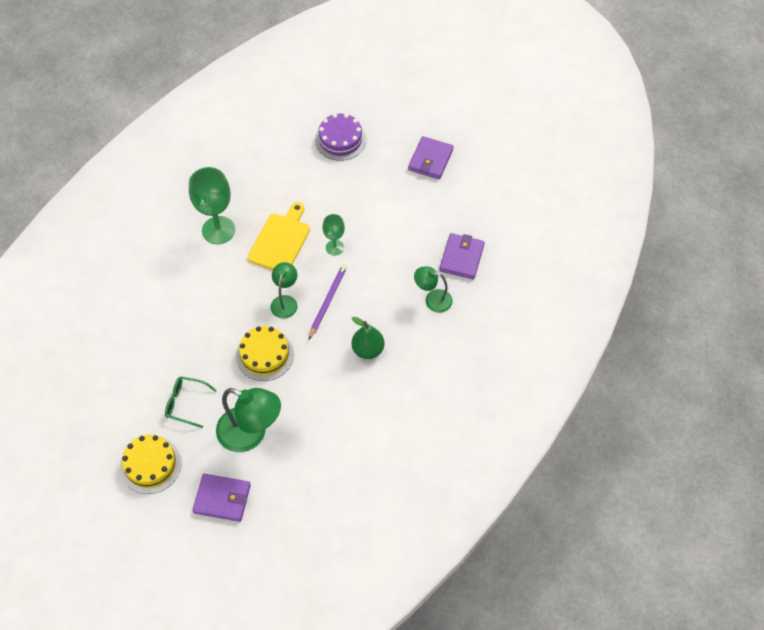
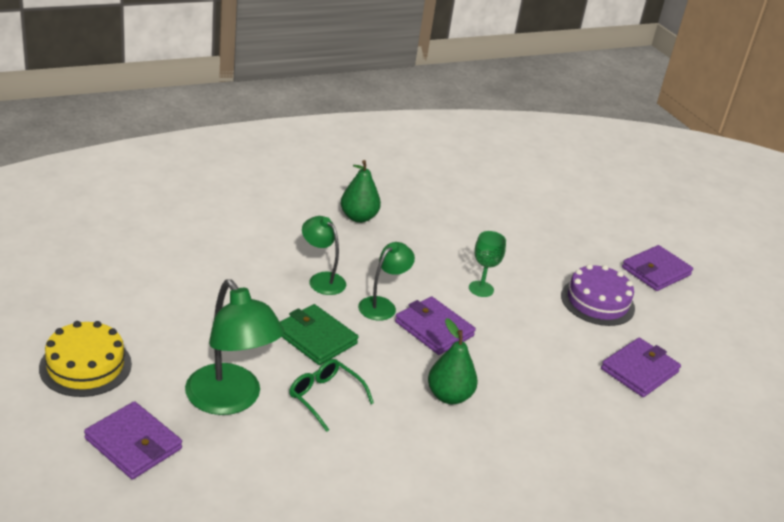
camera: 25 degrees right, 25 degrees down
(186, 403) = (183, 333): green glasses -> green glasses (325, 397)
(218, 230) = (358, 217): green goblet -> green pear
(265, 355) = (316, 338): yellow cake -> green wallet
(280, 241) = (421, 255): yellow cutting board -> none
(327, 301) = (434, 329): purple pencil -> purple wallet
(340, 140) = (556, 212): purple cake -> purple cake (597, 302)
(432, 299) = (572, 390): green lamp -> green lamp (322, 279)

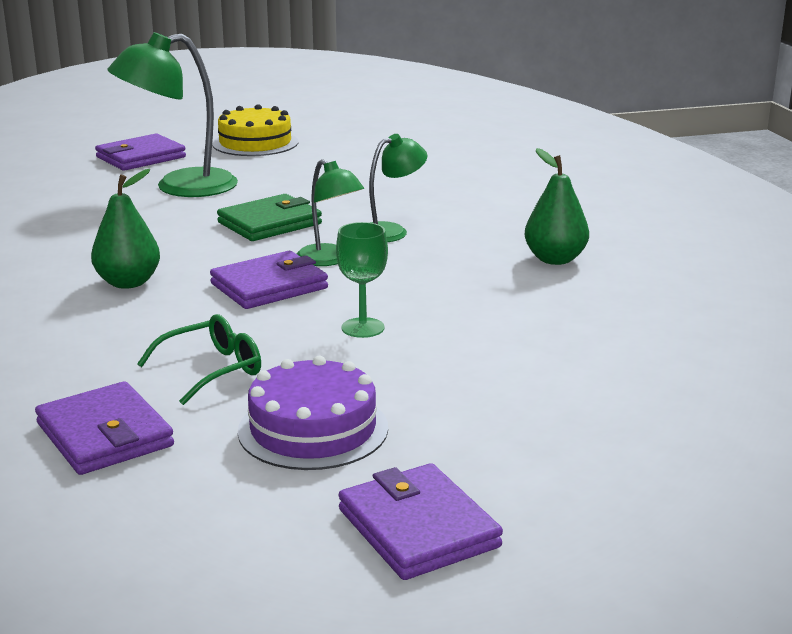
camera: 105 degrees right, 10 degrees down
(325, 397) = (162, 223): green glasses -> green glasses (211, 370)

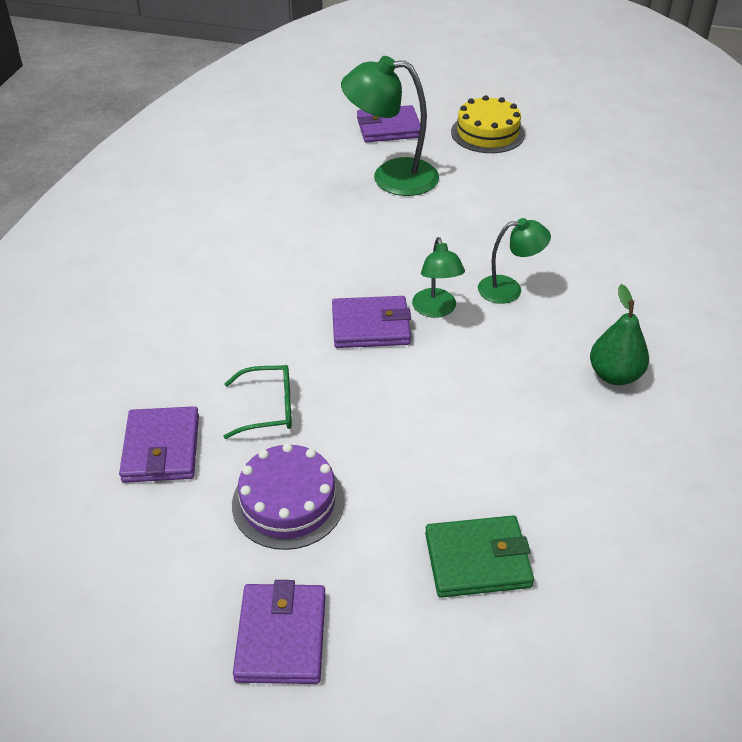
camera: 30 degrees right, 20 degrees up
(128, 283) = (280, 286): green pear -> none
(270, 223) = (424, 247): green wallet -> green wallet (477, 560)
(363, 328) = (401, 403): green goblet -> none

